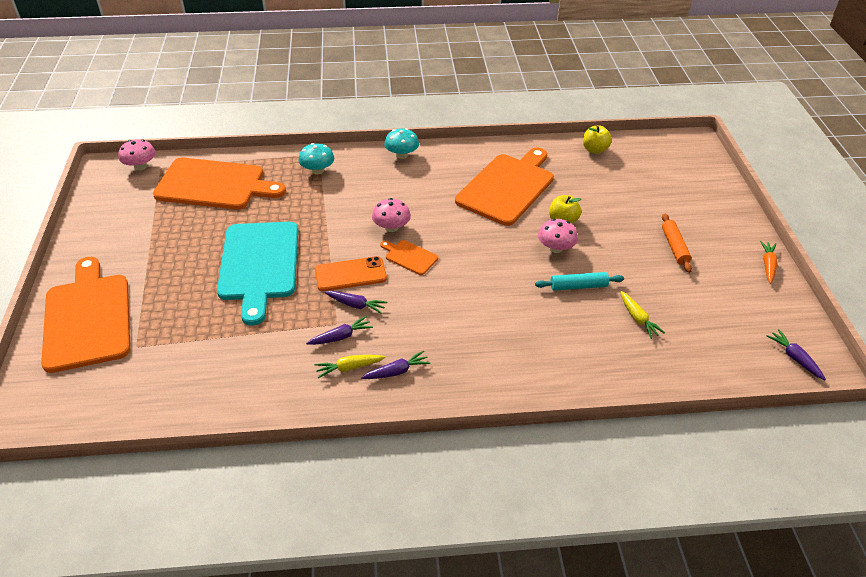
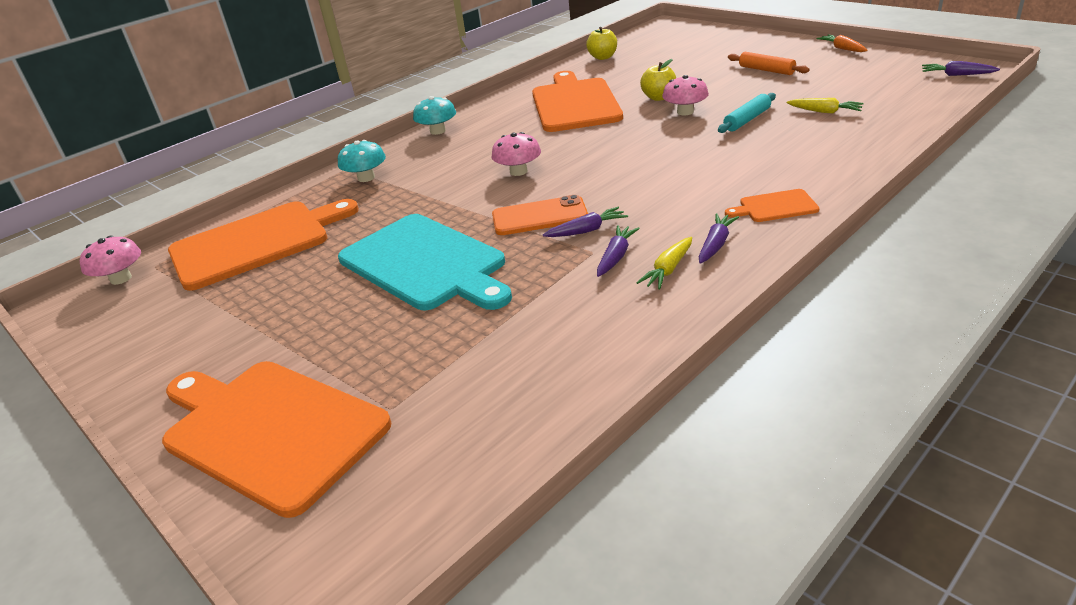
camera: 35 degrees left, 10 degrees down
(350, 274) = (539, 216): orange phone -> orange phone turned 45 degrees clockwise
(409, 257) = (573, 178): orange cutting board -> orange cutting board (775, 207)

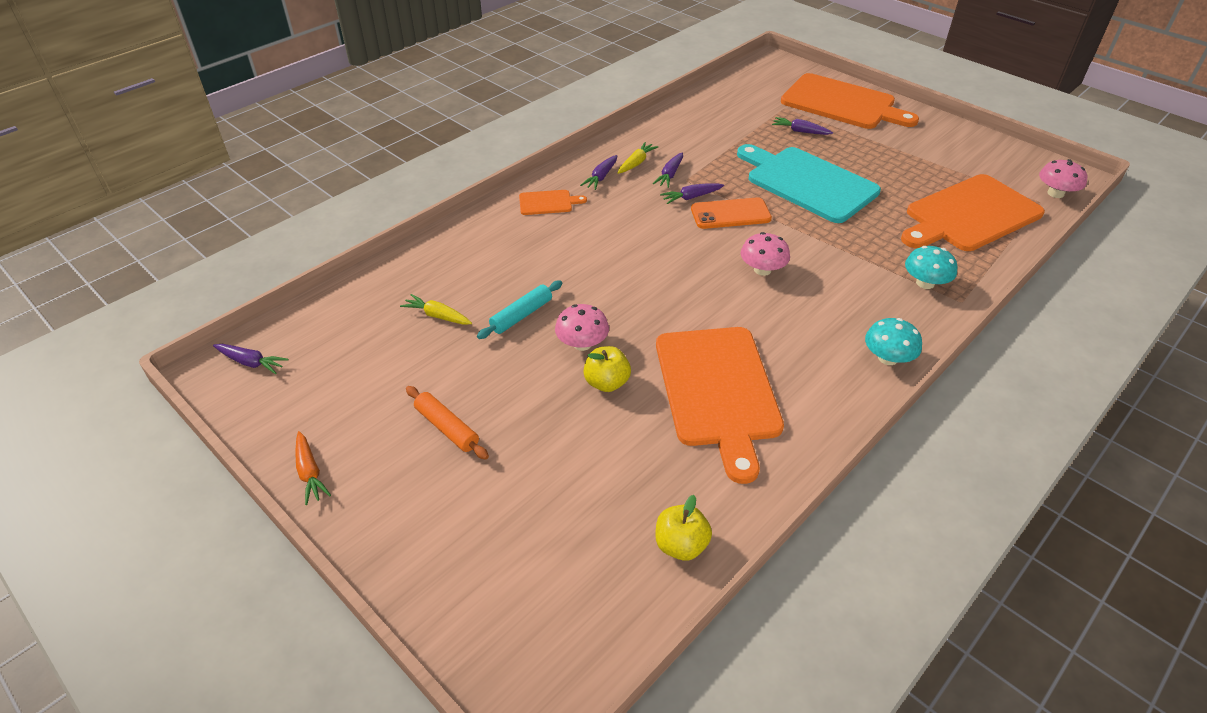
camera: 175 degrees right, 10 degrees up
(390, 351) = (800, 131): none -> purple carrot

